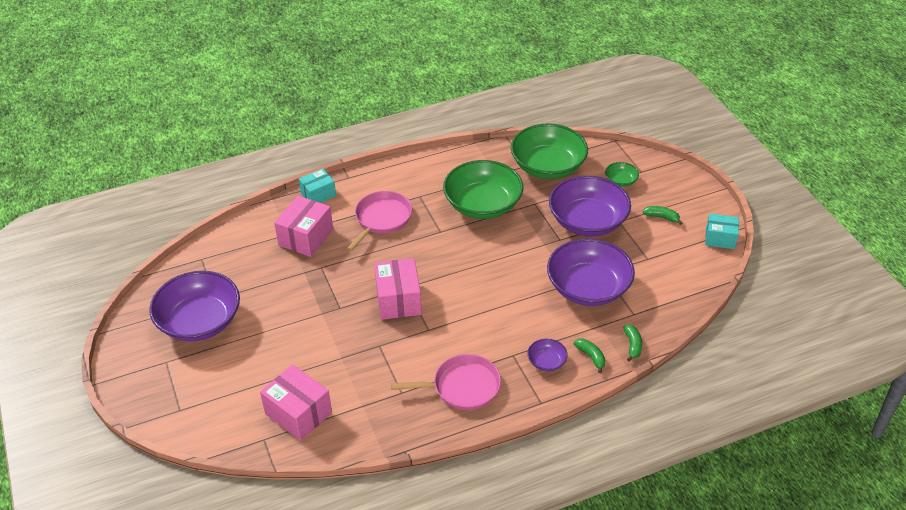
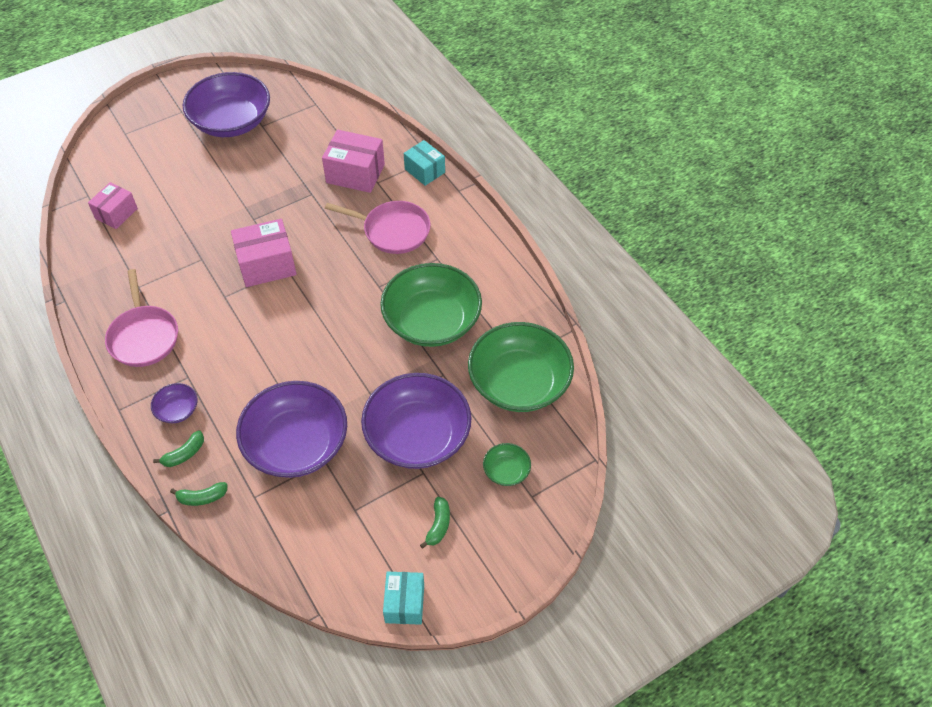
camera: 80 degrees right, 10 degrees up
(298, 413) = (116, 213): pink box -> pink box, size x0.66

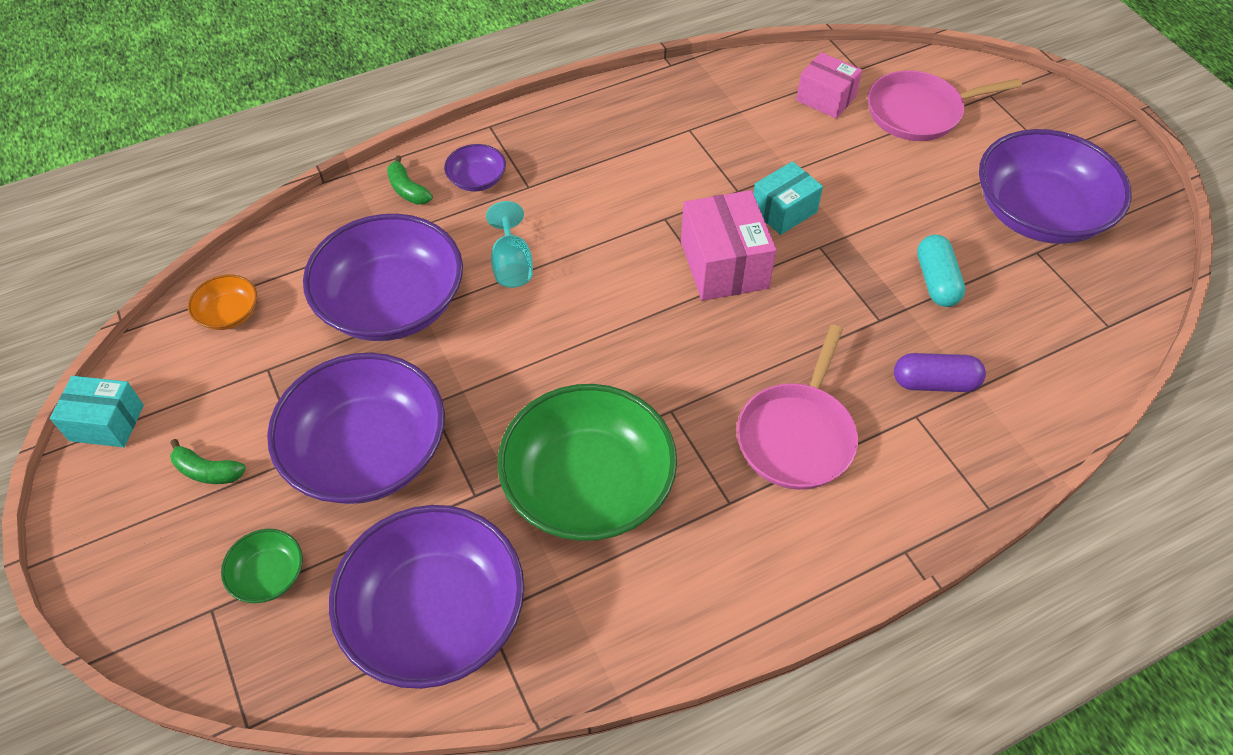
camera: 95 degrees right, 0 degrees up
(144, 336) = (602, 140): pink pan -> pink pan (919, 112)
(202, 497) = (338, 209): green banana -> none
(263, 378) = (512, 264): none -> turquoise goblet
(283, 168) = (936, 281): none -> turquoise capsule
(305, 549) = (229, 314): none -> orange bowl
(355, 173) = (934, 383): pink box -> purple capsule
(425, 171) = (953, 495): turquoise box -> turquoise box (784, 211)
(519, 383) = (435, 615): green bowl -> purple bowl

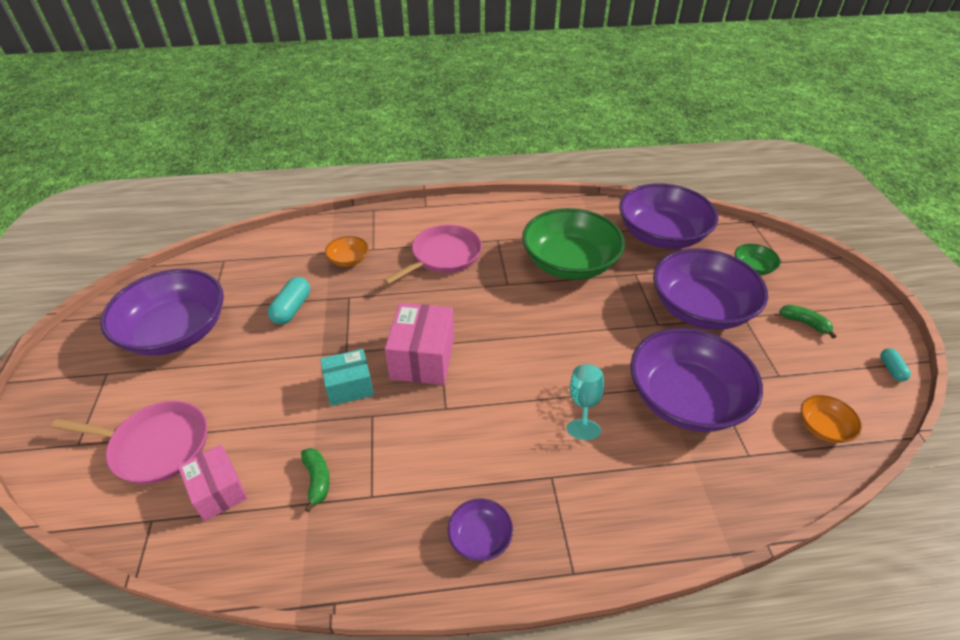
camera: 160 degrees left, 10 degrees down
(106, 423) = (891, 369): turquoise box -> turquoise capsule
(408, 190) = (670, 510): green banana -> green banana (317, 480)
(477, 179) = (599, 501): purple bowl -> purple bowl (480, 537)
(934, 383) = (348, 260): purple capsule -> orange bowl

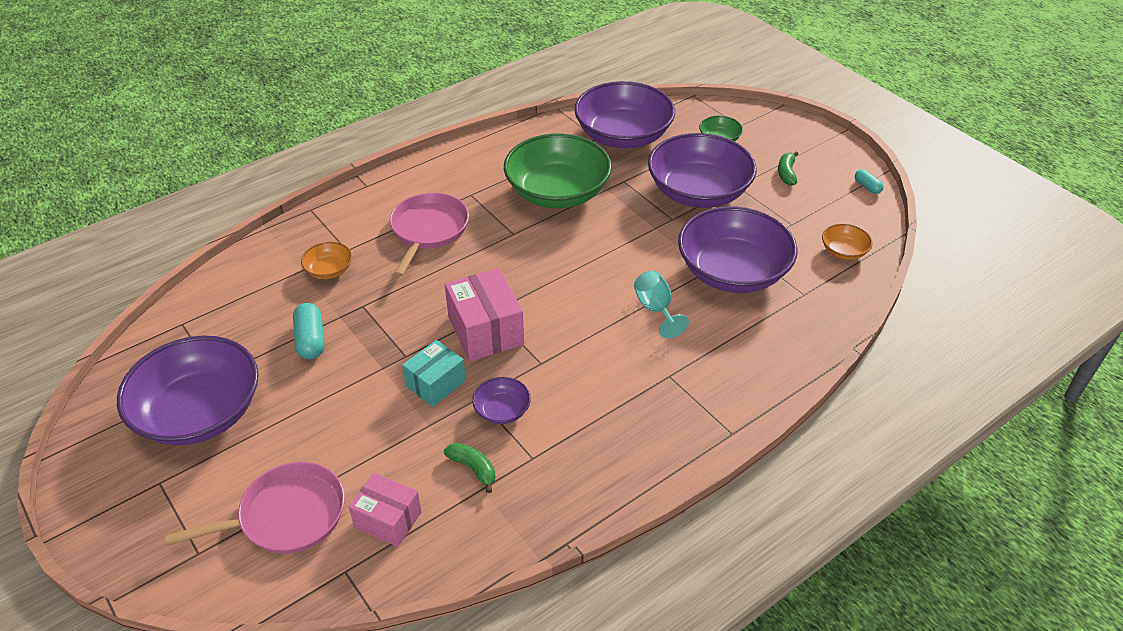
camera: 30 degrees left, 0 degrees up
(480, 537) = (645, 444): purple bowl -> purple bowl (502, 410)
(805, 323) = (786, 173): green banana -> green banana turned 90 degrees counterclockwise

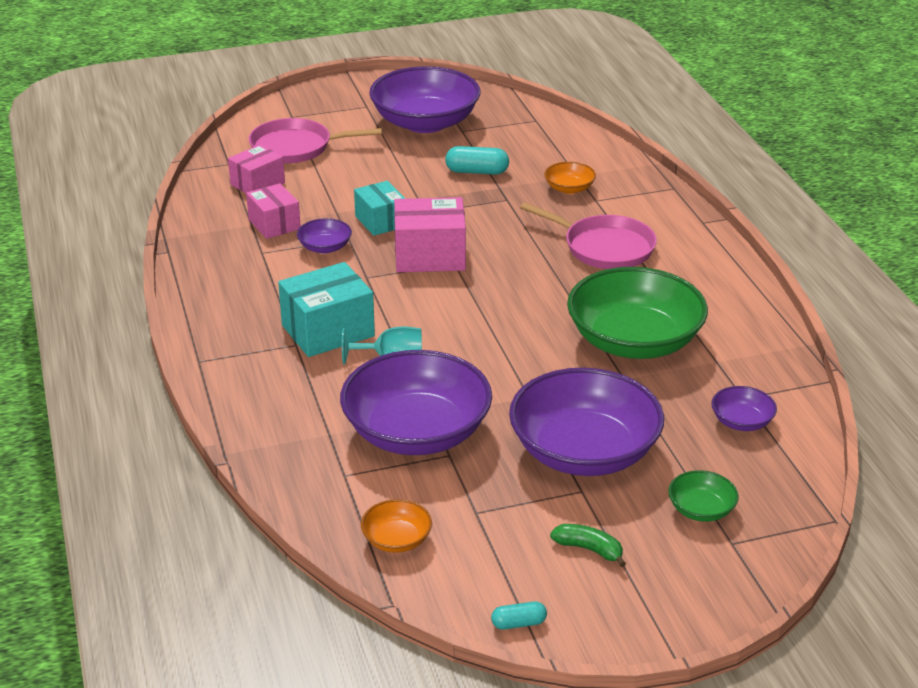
camera: 110 degrees right, 10 degrees down
(286, 516) = (296, 147): pink pan -> pink pan turned 90 degrees clockwise
(473, 468) = (274, 224): green banana -> pink box
(623, 136) = (741, 421): purple bowl -> purple bowl, size x0.43
(637, 361) = (328, 331): none -> turquoise box

